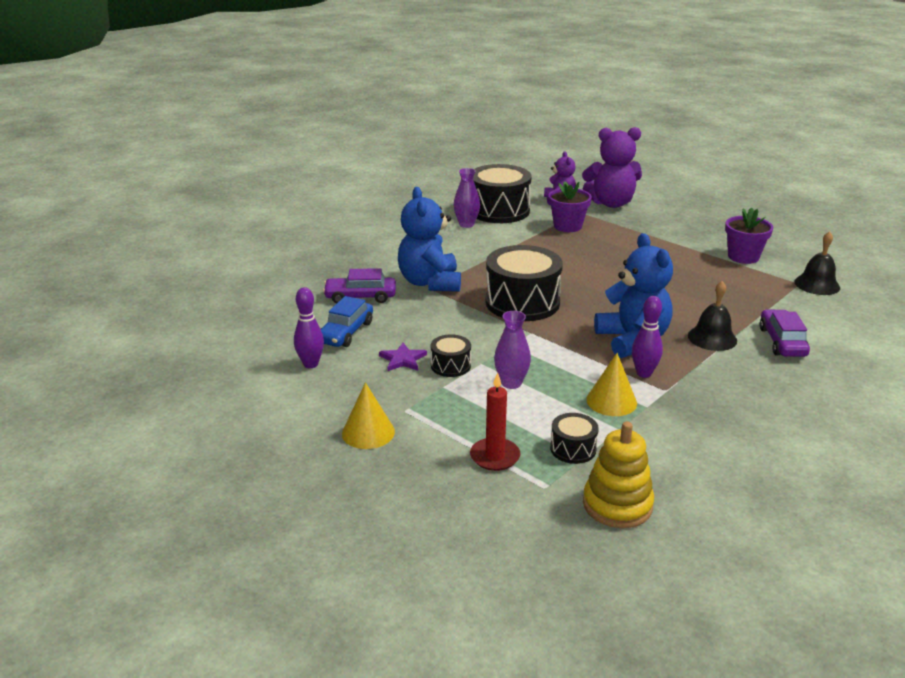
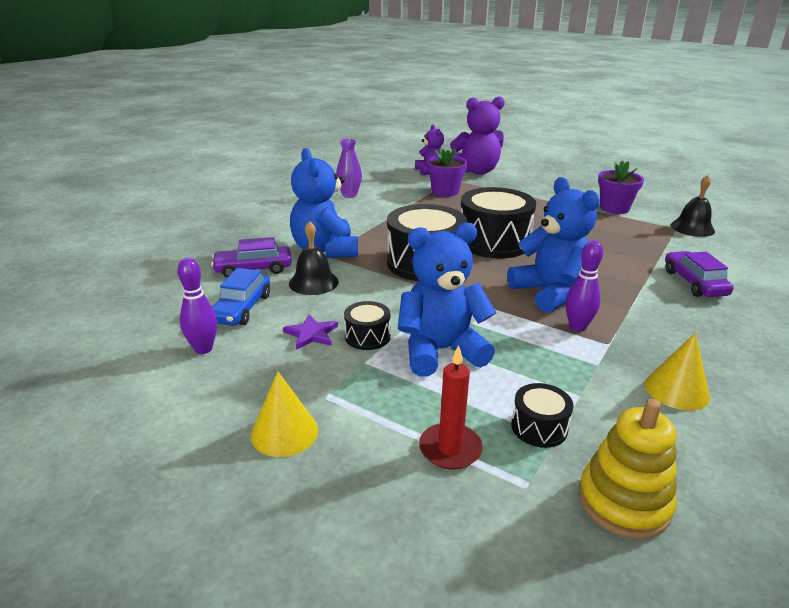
camera: 10 degrees left, 0 degrees up
(499, 211) = (377, 182): black drum -> black drum (494, 242)
(511, 383) = (440, 351): purple vase -> blue teddy bear
(611, 401) = (557, 362): yellow cone -> yellow cone (676, 390)
(712, 338) = (626, 284): black bell -> black bell (313, 282)

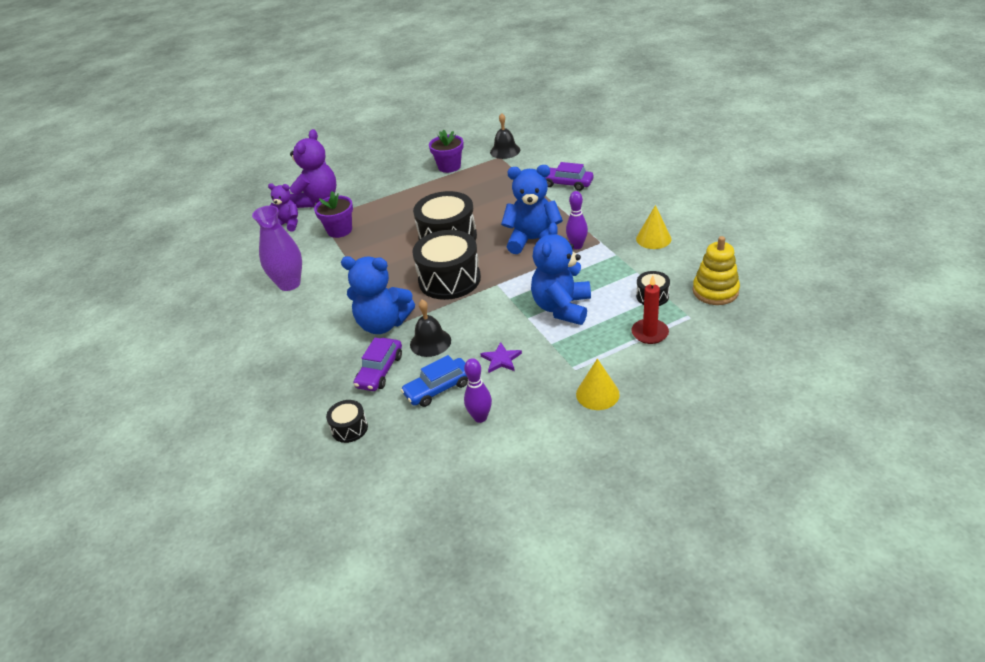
camera: 55 degrees left, 10 degrees up
(241, 308) = (438, 388): blue car -> blue car turned 105 degrees clockwise
(349, 195) = (289, 284): purple vase -> purple vase, size x1.54
(367, 336) = (523, 334): black drum -> black drum (349, 428)

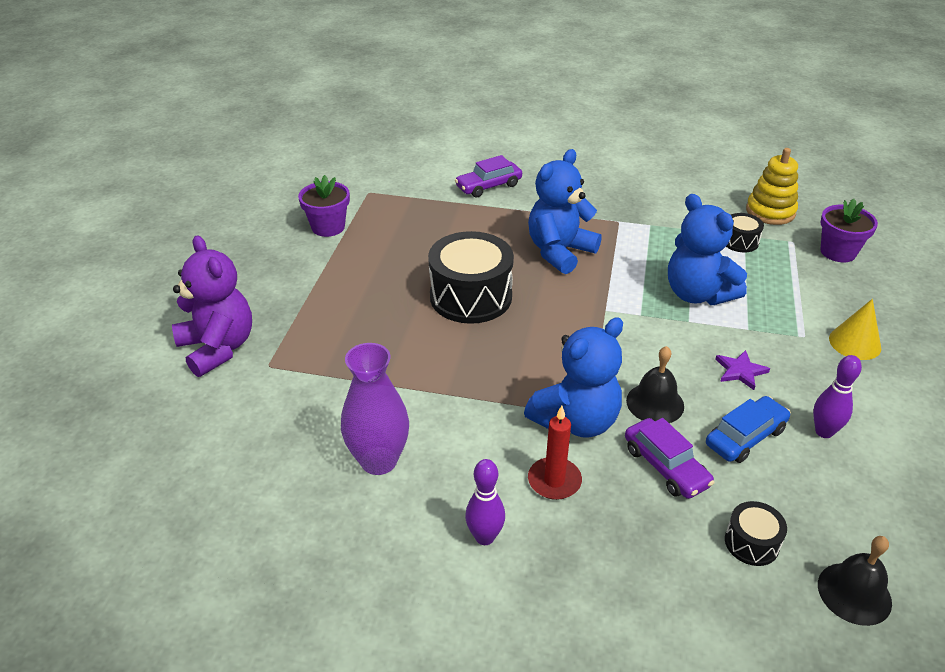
camera: 55 degrees left, 0 degrees up
(288, 224) = (230, 398): purple teddy bear -> none
(339, 230) = (323, 363): purple flower pot -> purple flower pot (838, 252)
(438, 388) = (745, 437): blue car -> blue car turned 135 degrees counterclockwise
(449, 279) = (554, 334): black drum -> none
(505, 151) = (363, 184): black bell -> black bell (854, 593)
(577, 246) = (606, 235): purple bowling pin -> purple bowling pin (484, 537)
(649, 333) = (793, 271): red candle -> red candle (554, 481)
(653, 239) = (652, 196): yellow cone -> none

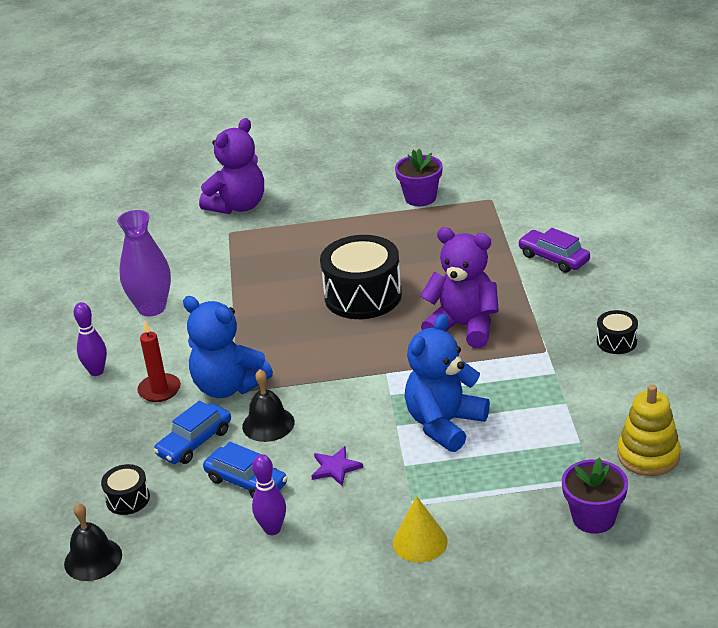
camera: 75 degrees right, 5 degrees down
(559, 252) = (464, 327): blue teddy bear -> purple teddy bear
(665, 466) = (194, 442): purple car -> blue car
(740, 241) = (564, 440): black drum -> black drum (616, 341)

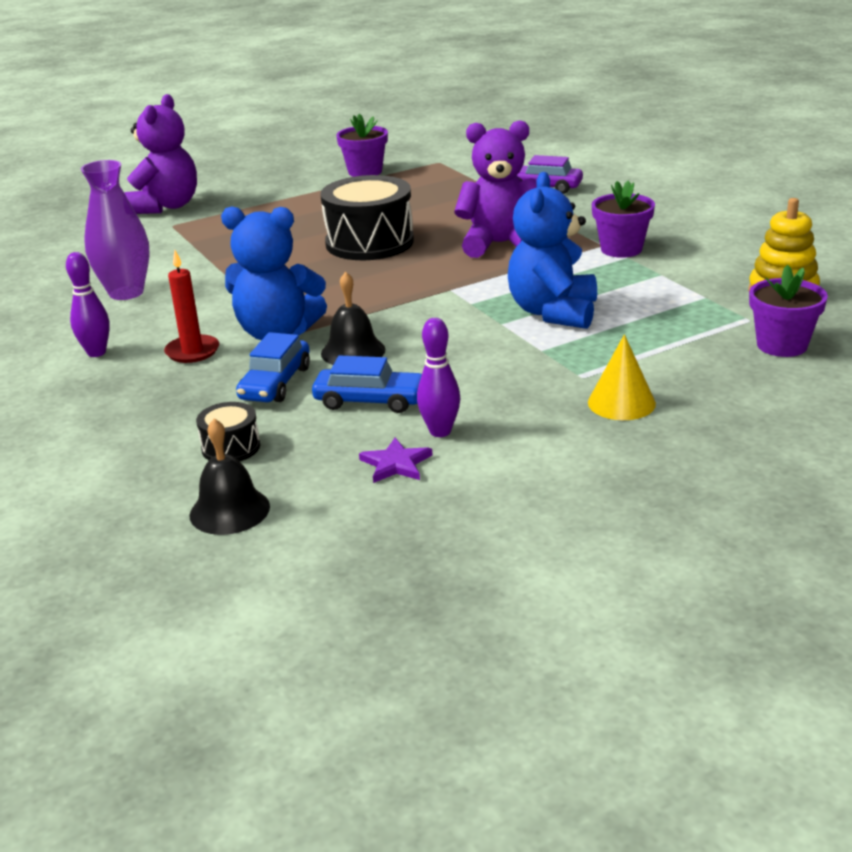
camera: 25 degrees left, 5 degrees down
(335, 468) = (466, 368): purple star -> purple star (396, 464)
(557, 361) = (621, 249): none -> purple flower pot
(616, 341) = (664, 227): black drum -> none

